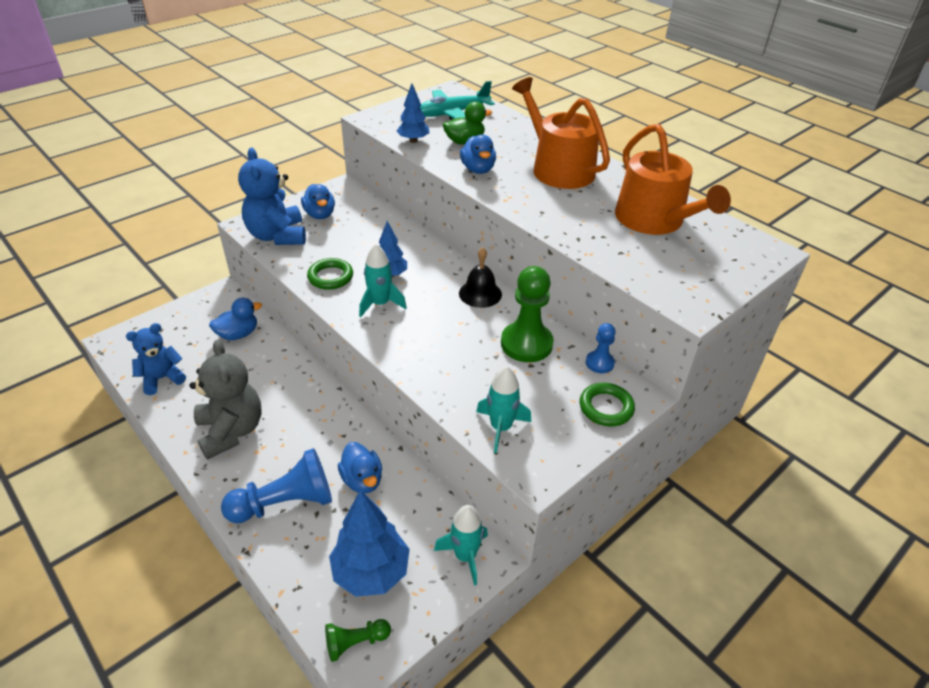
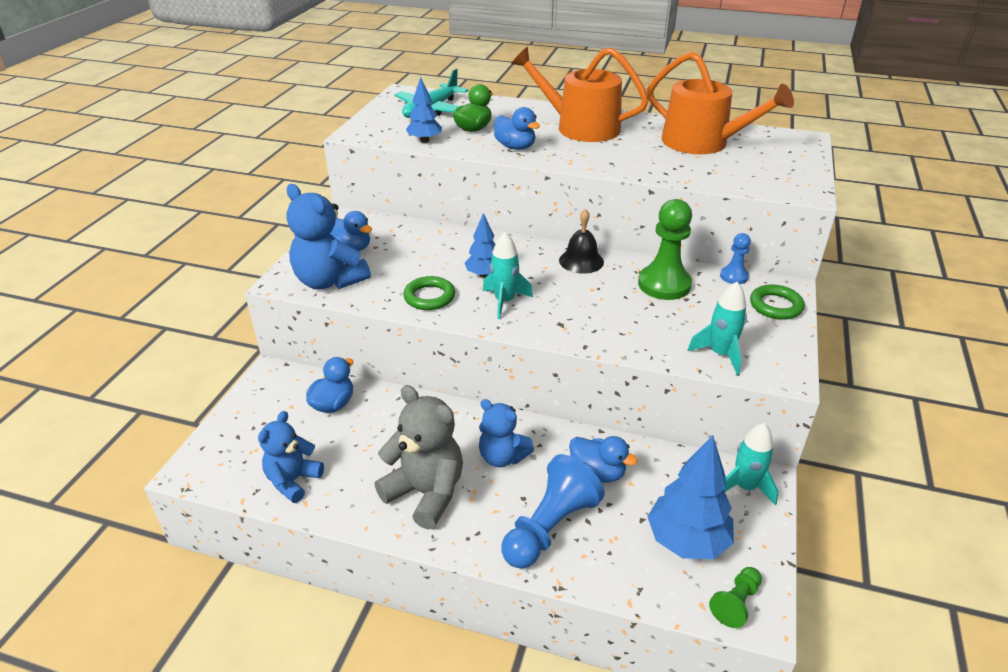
camera: 30 degrees left, 5 degrees down
(308, 431) = (502, 457): none -> blue teddy bear

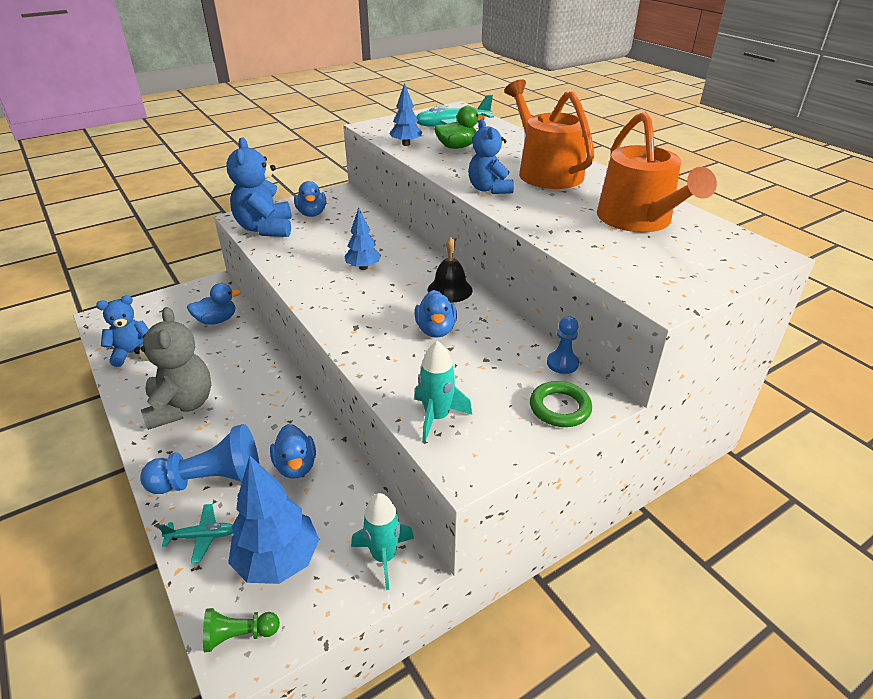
camera: 40 degrees right, 0 degrees up
(429, 297) = (304, 266): green ring -> none
(502, 457) = (255, 413): blue teddy bear -> blue teddy bear (489, 189)
(504, 301) = (345, 292): turquoise rocket -> none
(515, 147) = (462, 169): blue duck -> blue duck (436, 330)
(609, 568) = (202, 536): none -> turquoise plane
(664, 284) = (486, 339): green pawn -> none

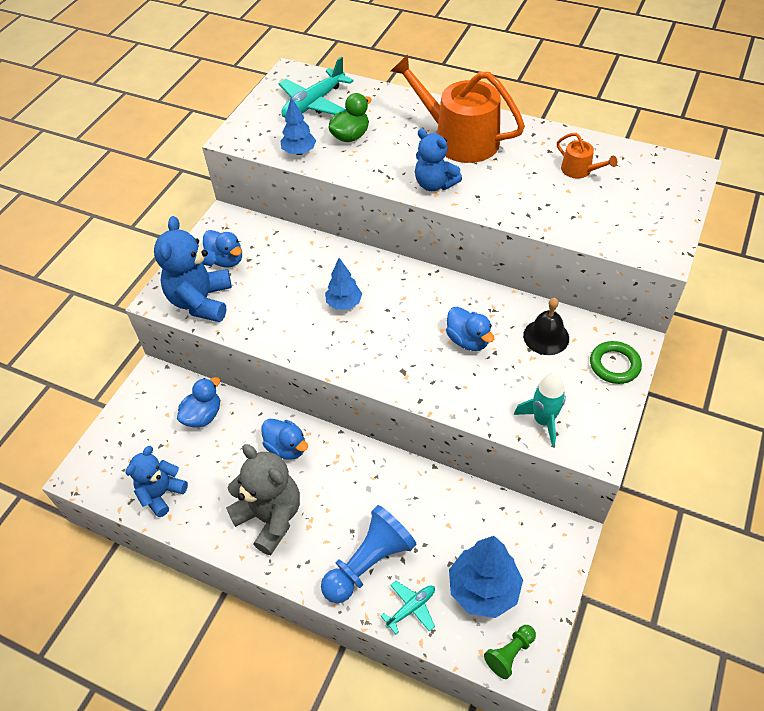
camera: 30 degrees left, 15 degrees up
(265, 228) = (201, 301): blue teddy bear -> blue teddy bear turned 45 degrees clockwise
(296, 466) = (421, 511): blue duck -> blue duck (287, 447)
(384, 557) = (549, 540): turquoise rocket -> none
(449, 290) = (440, 292): black bell -> black bell (546, 337)
(562, 363) = (584, 323): blue pawn -> none
(638, 220) = (579, 170): orange watering can -> orange watering can, size x0.45

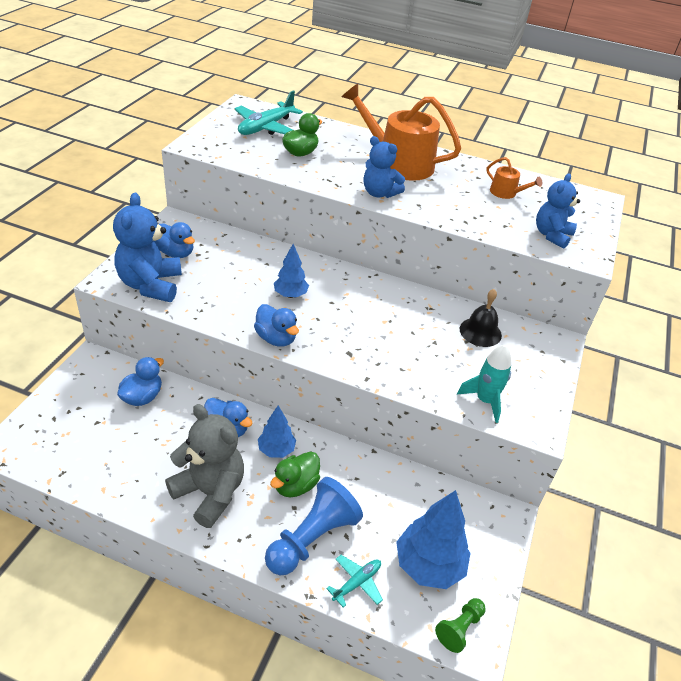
camera: 10 degrees left, 10 degrees down
(161, 494) = (96, 467): blue teddy bear -> blue teddy bear (552, 235)
(299, 152) = (253, 160): blue tree -> blue tree (276, 450)
(354, 507) = (295, 485): none -> green duck
(468, 340) = (409, 331): blue duck -> blue duck (276, 338)
(614, 365) = (544, 358): green ring -> none

